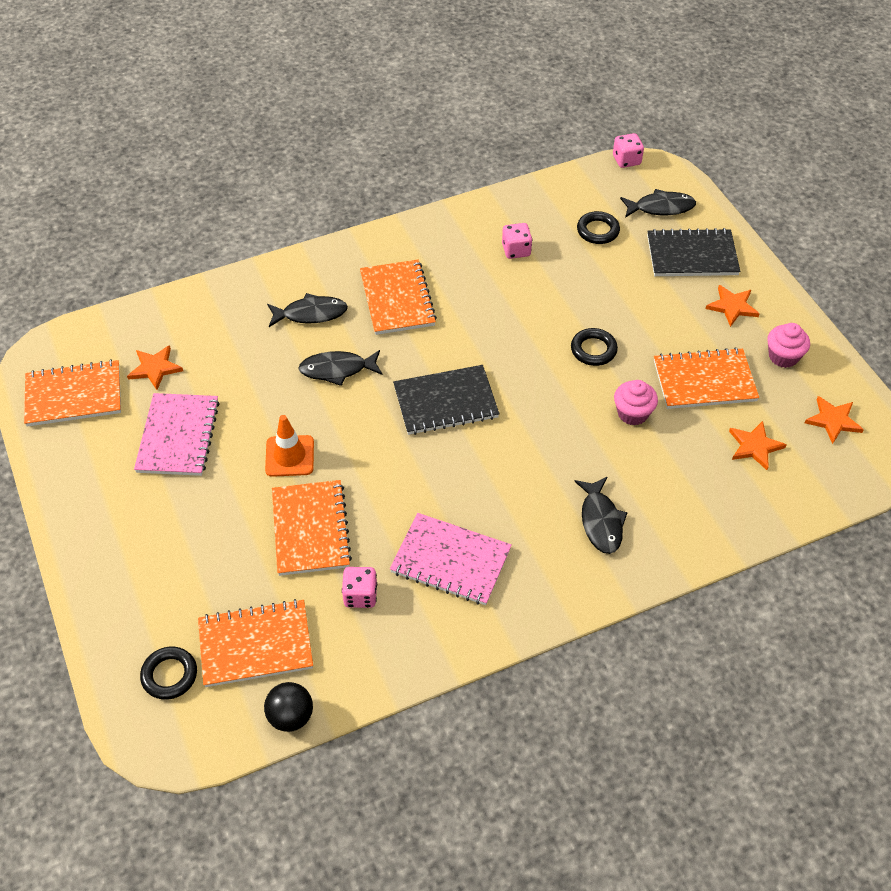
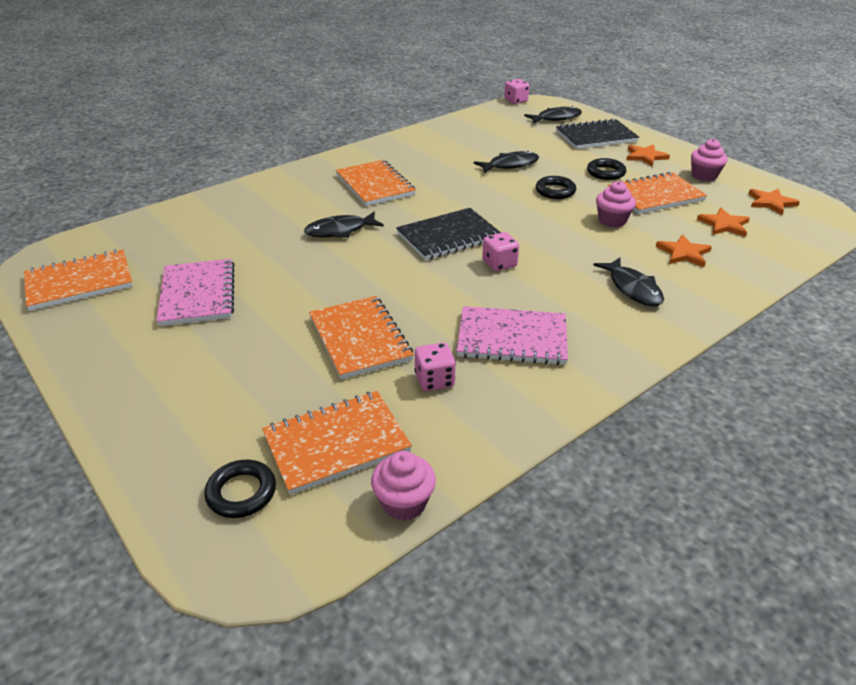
camera: 15 degrees left, 15 degrees down
(155, 368) = (162, 253): orange star -> orange star (683, 253)
(289, 456) = (317, 291): orange traffic cone -> none
(291, 716) = (404, 502): black ball -> pink cupcake
(311, 314) = (302, 202): black fish -> black fish (510, 165)
(516, 250) = (459, 149): pink dice -> pink dice (499, 264)
(597, 231) = (517, 133): black ring -> black ring (606, 172)

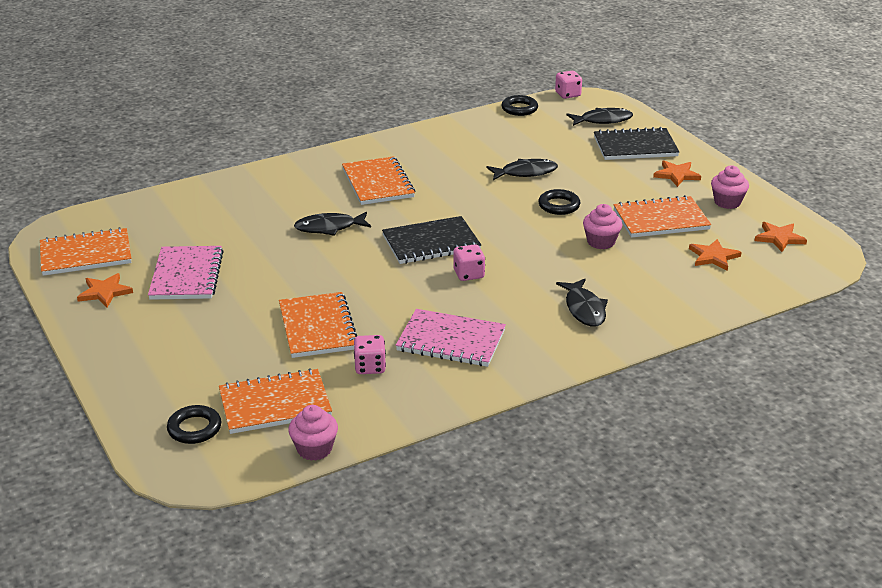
camera: 10 degrees right, 5 degrees down
(606, 172) = (623, 190): black ring -> black ring (519, 109)
(683, 253) = (654, 281): orange star -> orange star (105, 292)

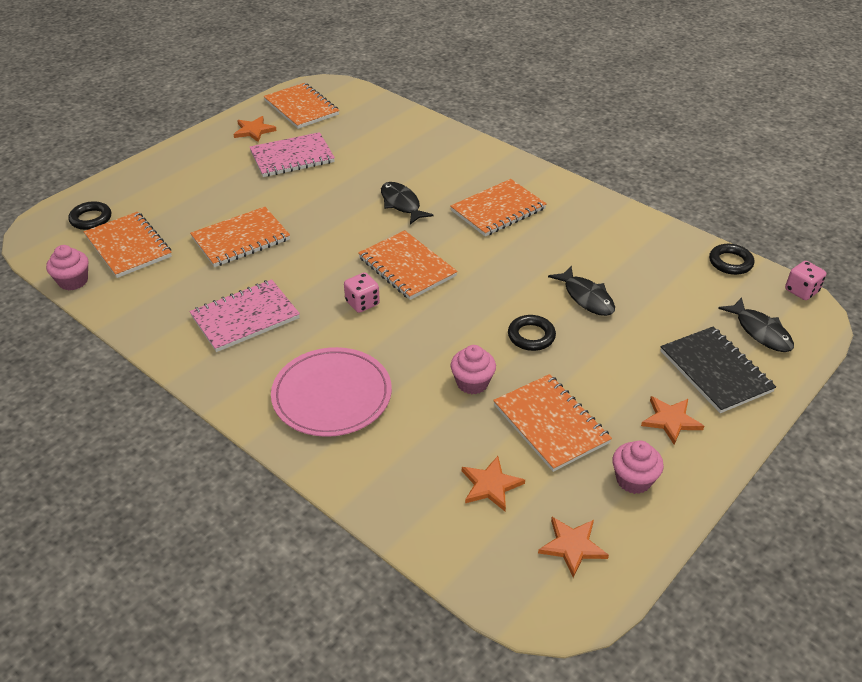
camera: 70 degrees right, 10 degrees up
(370, 367) = (191, 281): pink dice -> none
(431, 243) = (407, 267): black notebook -> orange notebook
(451, 341) = (245, 317): pink notebook -> pink notebook turned 60 degrees clockwise
(584, 309) = (332, 395): black fish -> pink plate

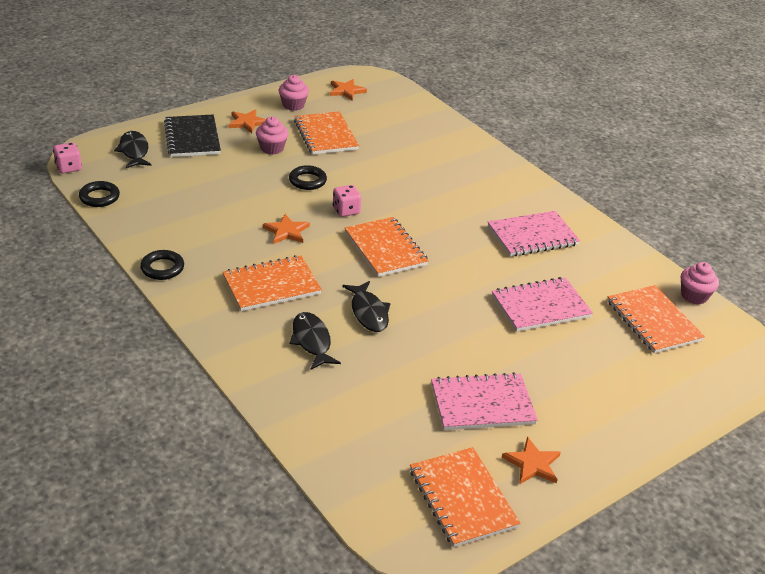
camera: 170 degrees left, 5 degrees down
(91, 219) = (705, 362): black ring -> black ring (162, 268)
(241, 239) = (540, 307): orange notebook -> pink notebook
(332, 395) = (468, 175): pink plate -> none
(362, 303) = (433, 228): pink dice -> pink dice (346, 210)
(472, 383) = (366, 163): pink cupcake -> pink cupcake (272, 148)
(490, 485) = (379, 118): orange star -> orange star (286, 231)
(586, 297) = (245, 196): black fish -> black fish (312, 341)

